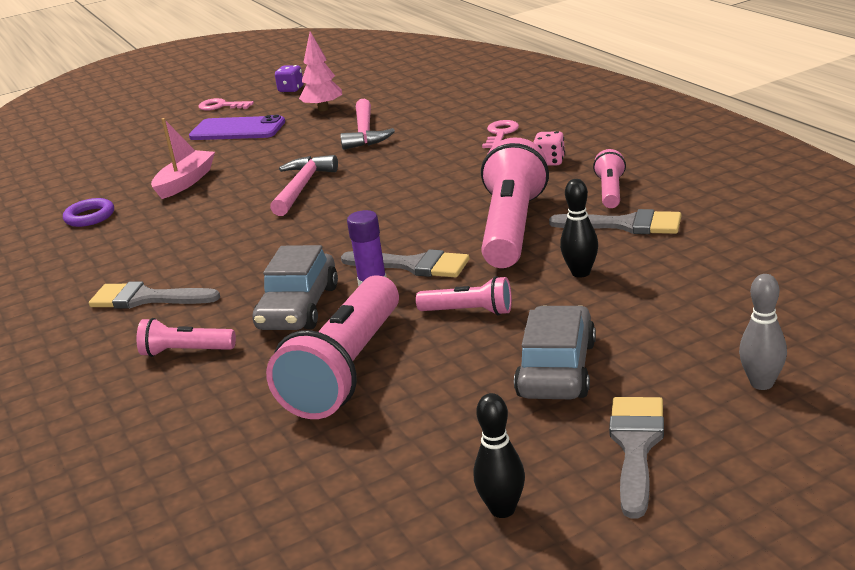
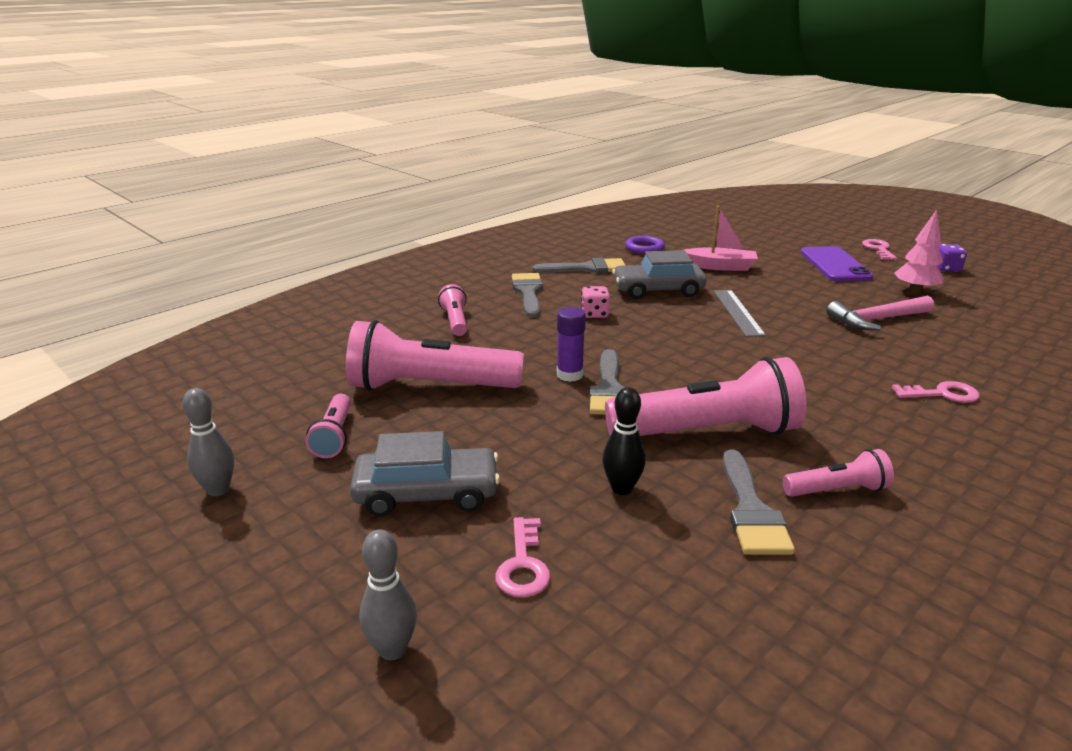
camera: 70 degrees right, 0 degrees up
(298, 308) = (523, 350): grey car -> grey car (658, 290)
(302, 187) = (738, 312): pink hammer -> grey ruler
(469, 312) = (528, 430): pink flashlight -> pink flashlight (334, 436)
(502, 509) = (218, 489): black bowling pin -> grey bowling pin
(550, 162) = (890, 436): pink dice -> pink dice (594, 314)
(636, 446) = (288, 557): grey brush -> grey brush (587, 268)
(671, 322) = (523, 565): none -> pink key

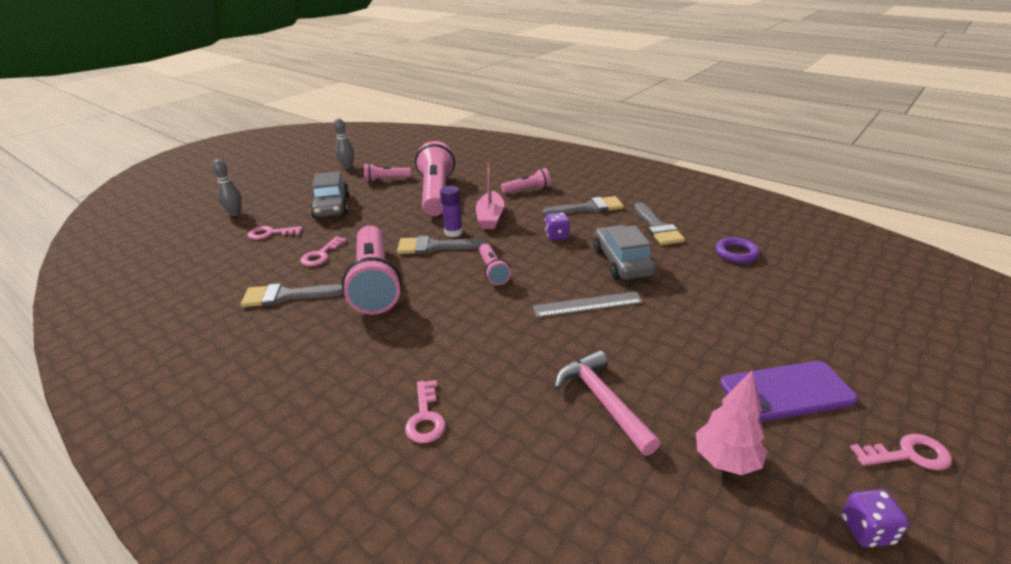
camera: 85 degrees right, 5 degrees up
(594, 314) = (557, 236): pink dice -> purple dice
(622, 488) = (321, 255): black bowling pin -> pink key
(719, 266) = (712, 298): pink boat -> pink boat (490, 217)
(837, 490) = (295, 331): pink flashlight -> pink flashlight (493, 271)

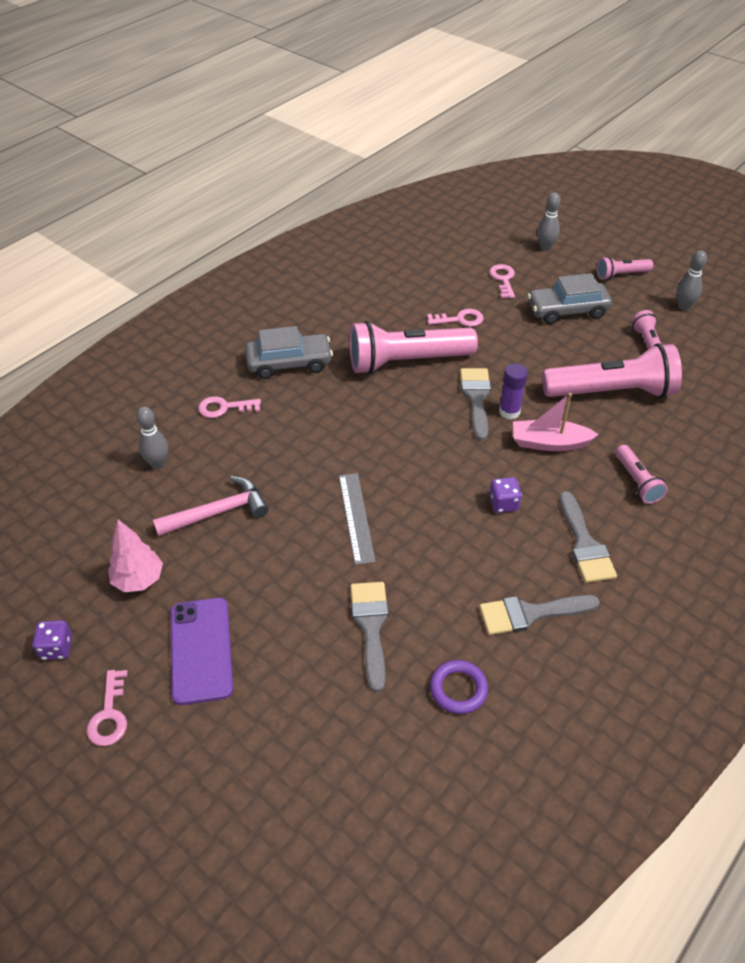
camera: 90 degrees right, 15 degrees up
(286, 296) = (389, 311): grey brush -> grey brush (371, 626)
(321, 255) = (460, 319): pink key -> pink key turned 150 degrees clockwise
(493, 271) = (424, 445): pink flashlight -> pink flashlight (621, 275)
(530, 474) = (158, 464): none -> grey bowling pin
(622, 262) = (439, 559): grey car -> grey car (289, 363)

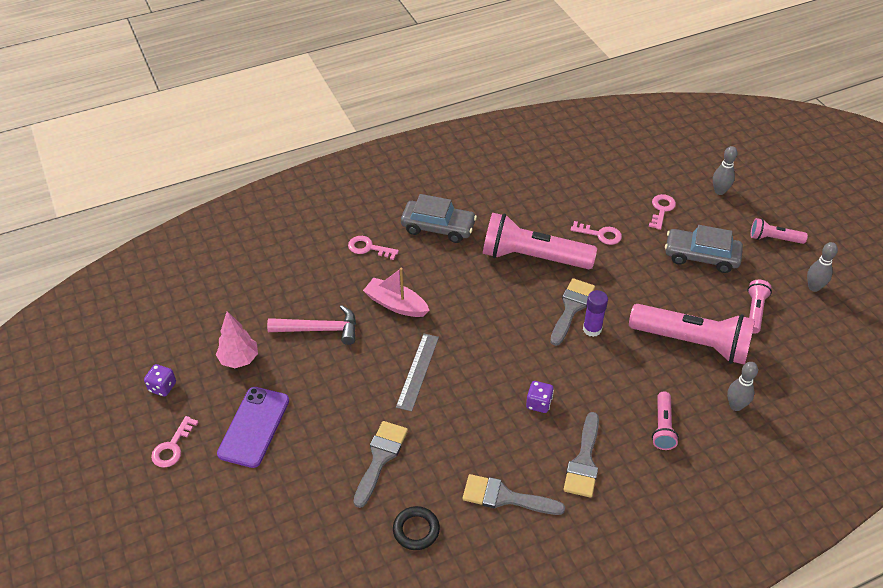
camera: 25 degrees right, 0 degrees up
(158, 464) = (297, 276): grey bowling pin -> grey bowling pin (735, 406)
(458, 689) = (416, 530): purple ring -> black ring
(549, 443) = (609, 367): pink boat -> pink boat (396, 304)

